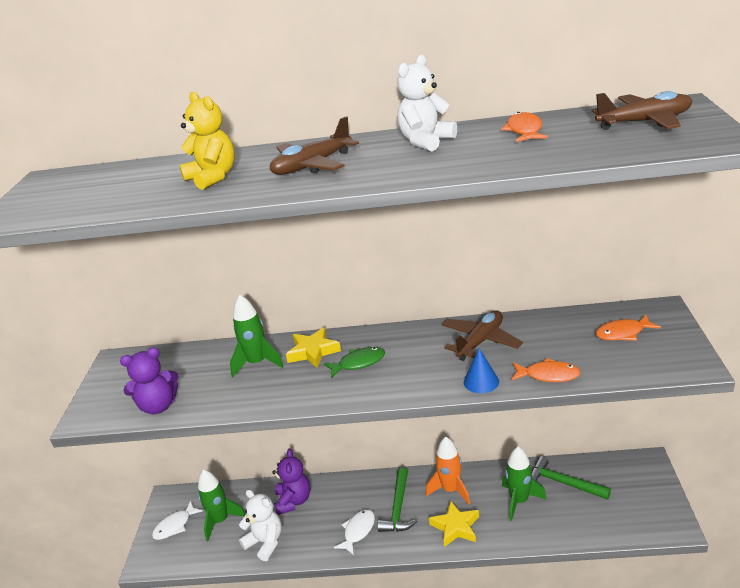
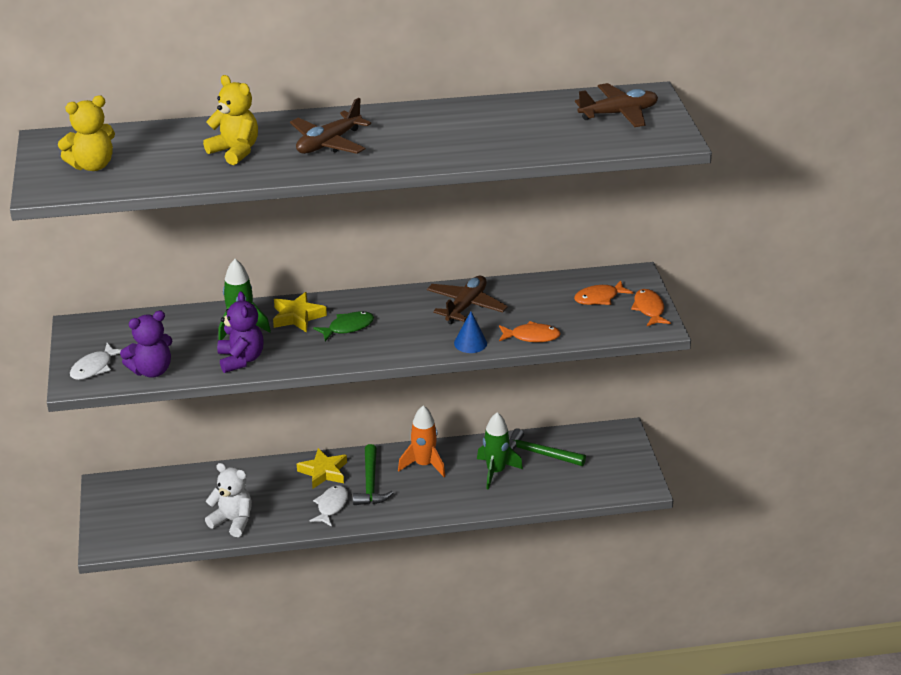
camera: 15 degrees left, 5 degrees up
(66, 197) = (92, 165): none -> yellow teddy bear
(175, 526) = (123, 511): white fish -> white fish (94, 367)
(220, 521) = (175, 504): green rocket -> none
(293, 501) = (253, 482): purple teddy bear -> purple teddy bear (241, 359)
(426, 142) = (429, 122): white teddy bear -> none
(455, 527) = (433, 497): yellow star -> yellow star (323, 472)
(524, 130) = (516, 115): orange fish -> orange fish (649, 309)

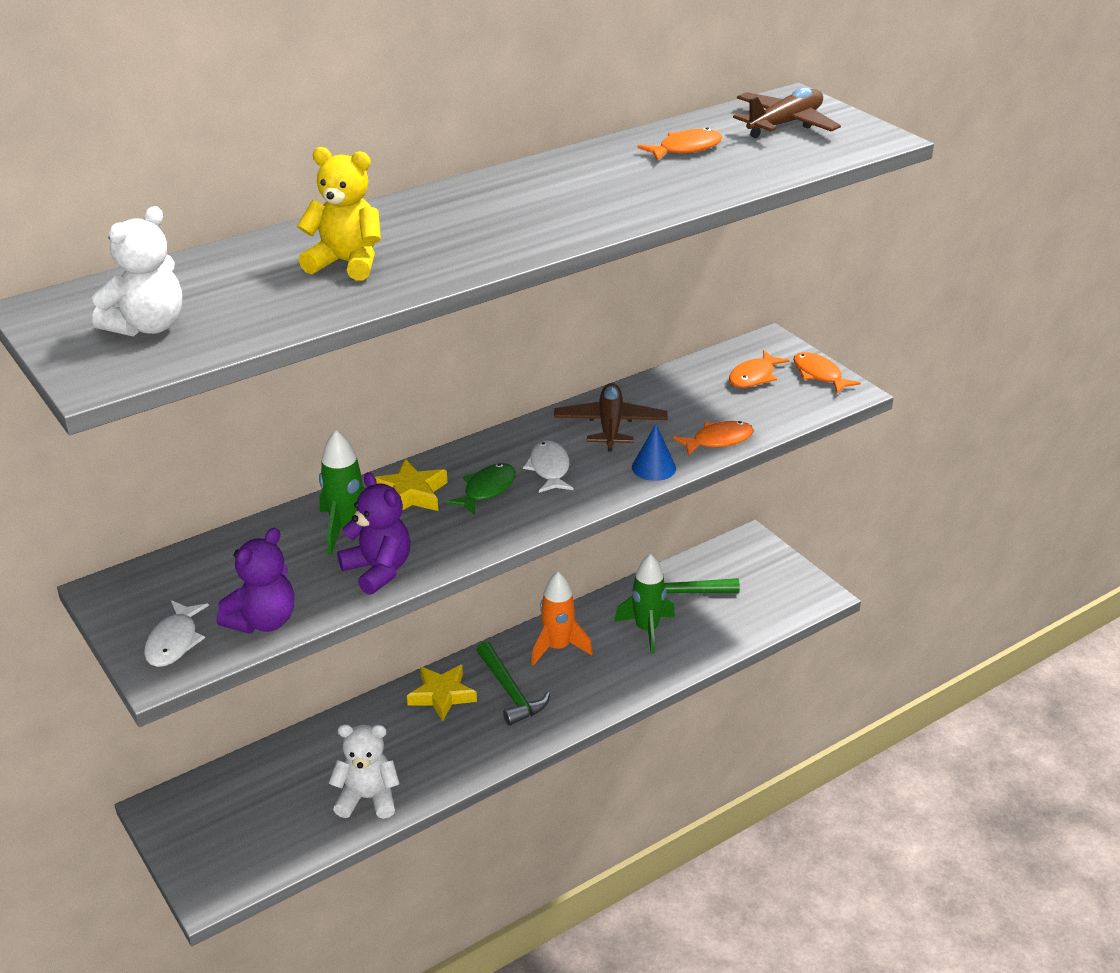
camera: 25 degrees left, 0 degrees up
(92, 165) = (147, 326): yellow teddy bear -> white teddy bear
(328, 143) = (466, 227): brown plane -> none
(331, 506) = (481, 735): white fish -> white fish (549, 469)
(528, 118) = (686, 149): none -> orange fish

